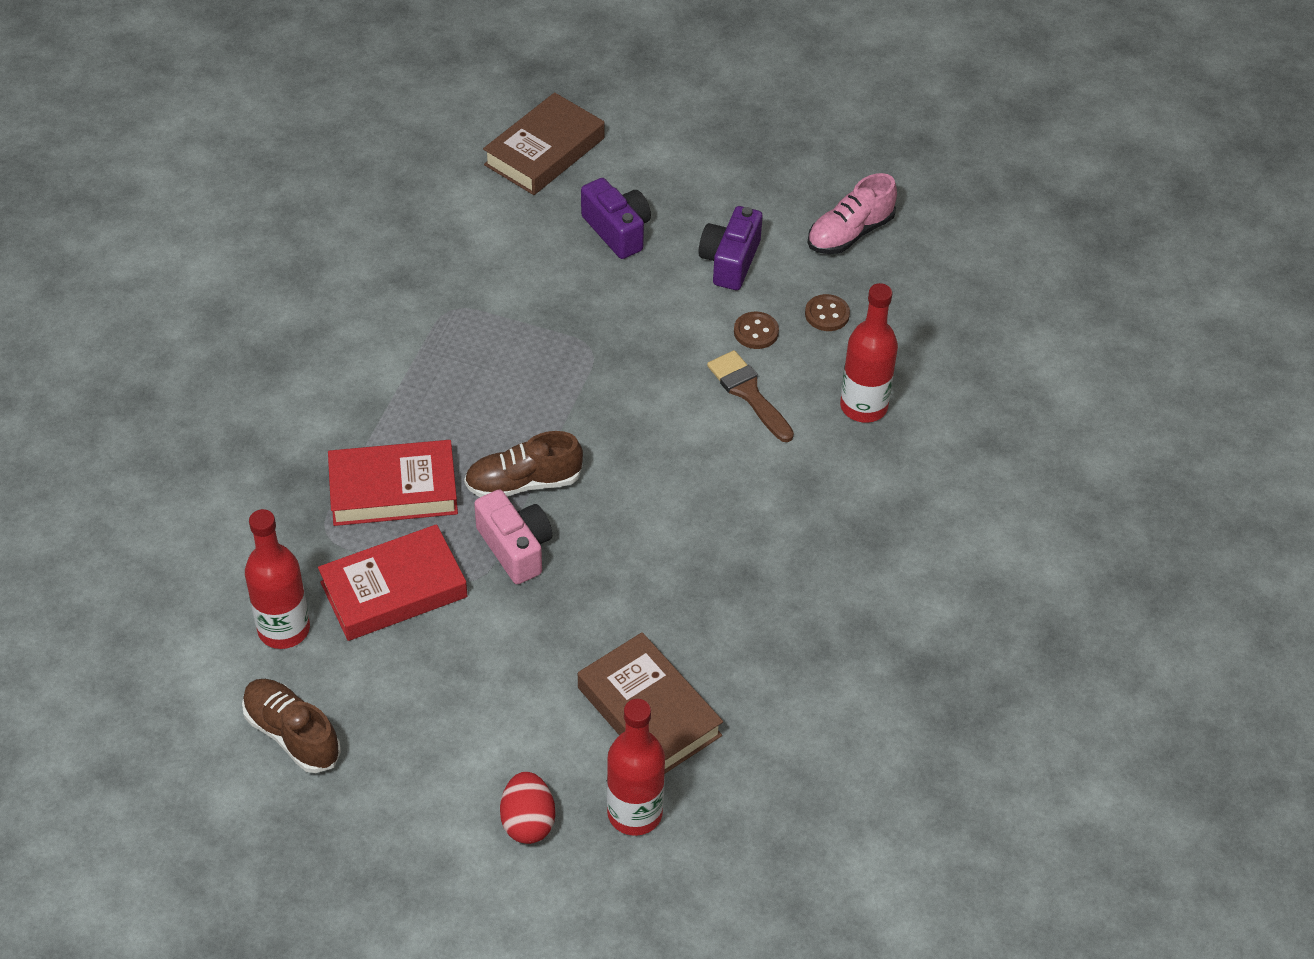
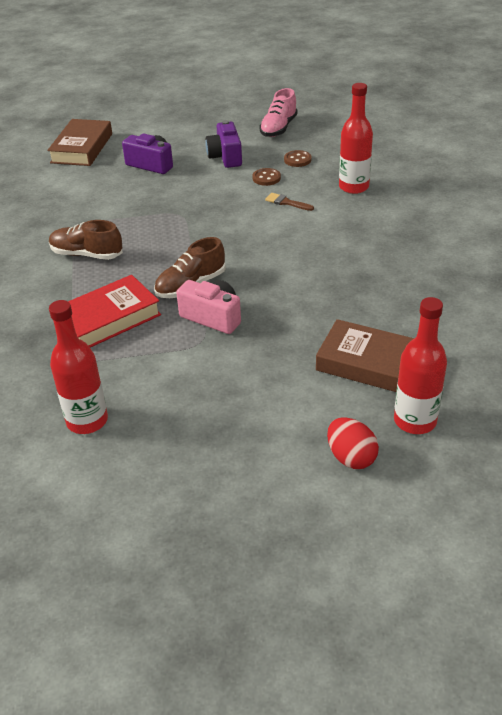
camera: 25 degrees left, 10 degrees down
(292, 734) = (139, 480): brown shoe -> brown shoe (86, 254)
(394, 590) = (149, 368): red book -> none
(748, 393) = (286, 202): brown brush -> brown brush, size x0.64

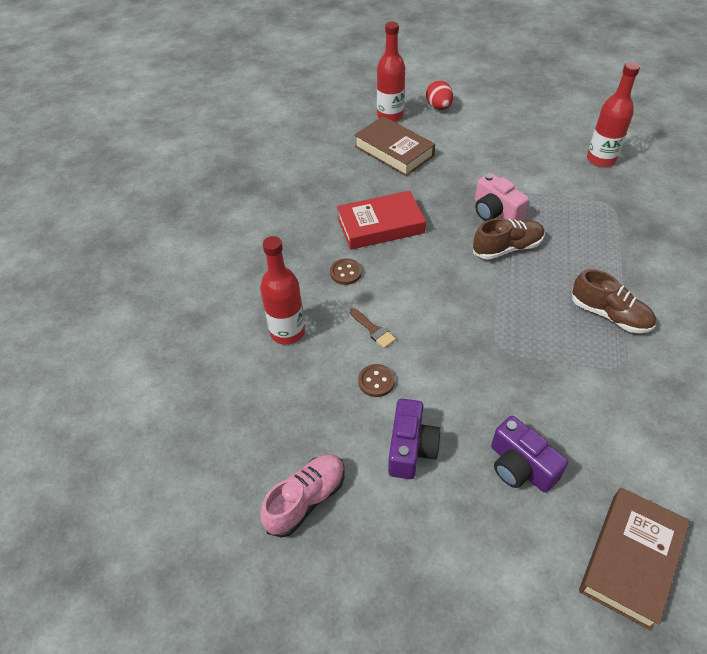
camera: 160 degrees left, 10 degrees up
(108, 319) = (586, 233): red book -> red book (380, 225)
(297, 160) = (320, 407): brown button -> brown button (345, 273)

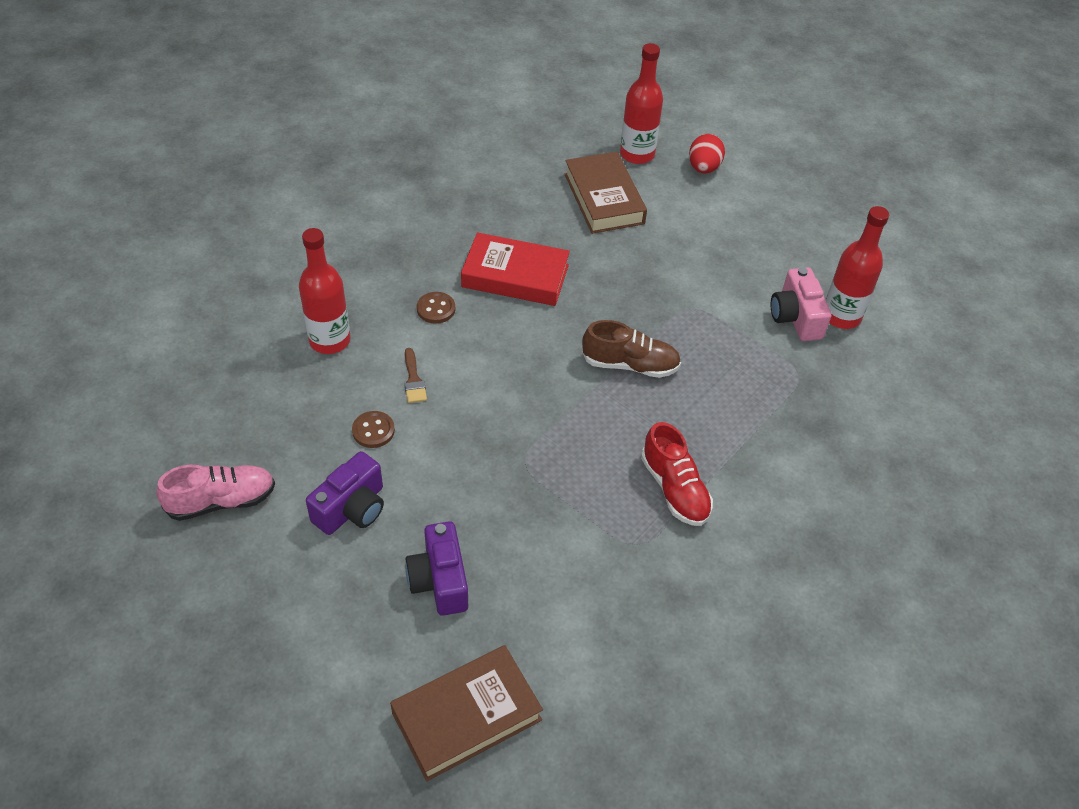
camera: 25 degrees right, 0 degrees up
(495, 212) = (654, 320): pink camera -> pink camera (796, 317)
(609, 315) = (675, 489): brown shoe -> red shoe

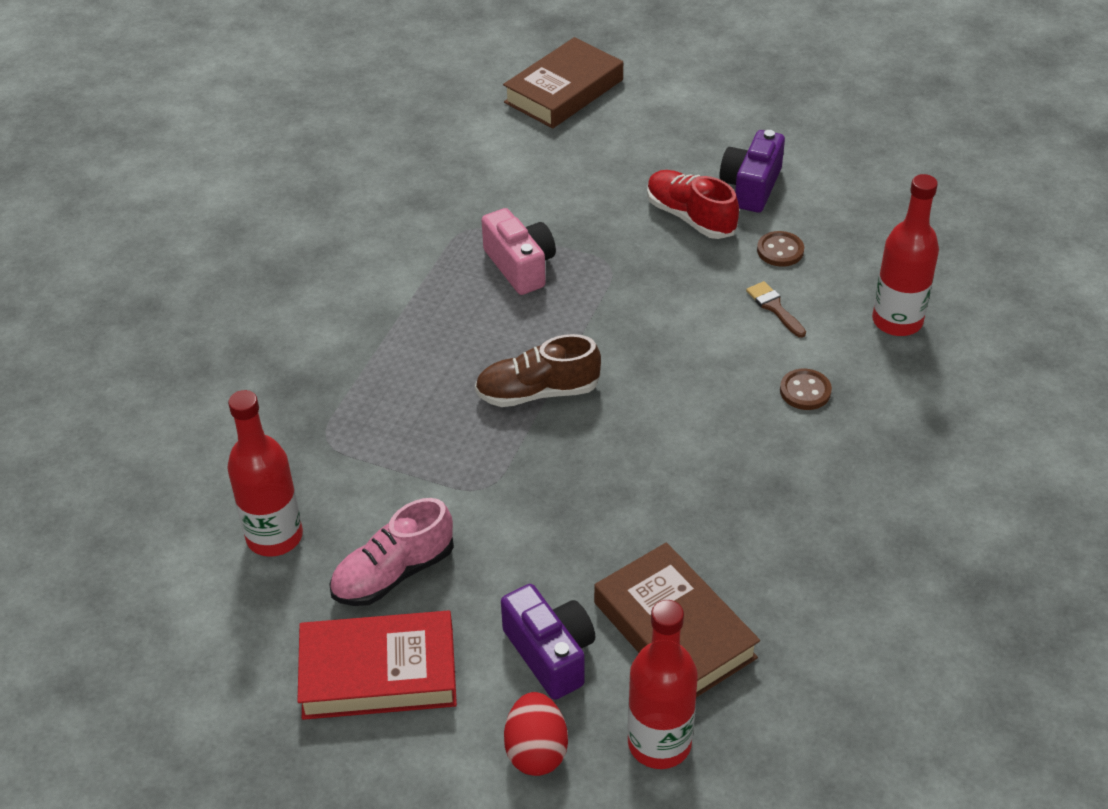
camera: 165 degrees right, 5 degrees down
(222, 501) = (872, 162): pink shoe -> pink shoe (393, 573)
(440, 580) = (636, 159): purple camera -> purple camera (550, 654)
(515, 276) = (735, 463): red book -> red book (378, 673)
(675, 489) = (444, 282): red shoe -> red shoe (690, 217)
(796, 317) = (338, 516): pink camera -> pink camera (520, 266)

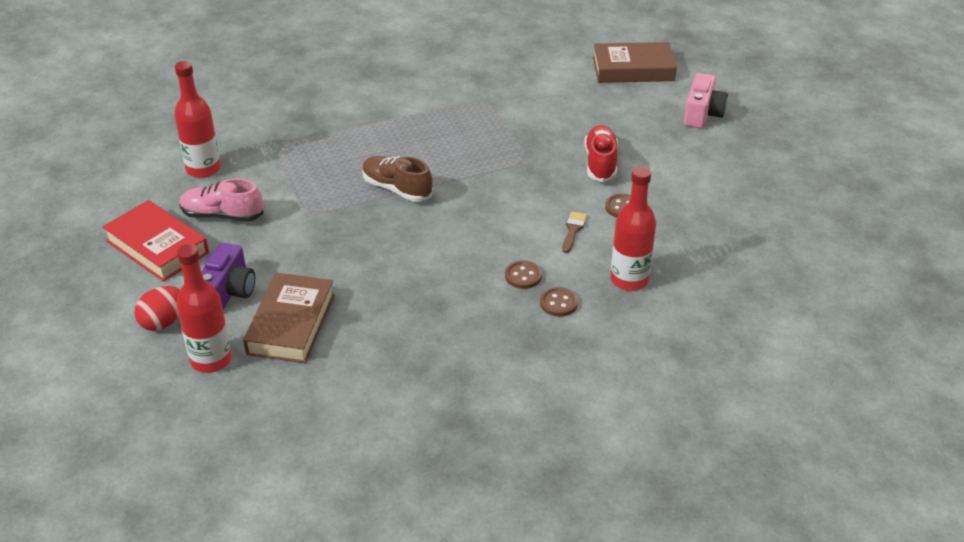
camera: 45 degrees right, 5 degrees down
(520, 266) = (478, 132): pink camera -> pink camera (702, 114)
(751, 187) = (659, 169): purple camera -> none
(877, 393) = (558, 303): none -> brown button

